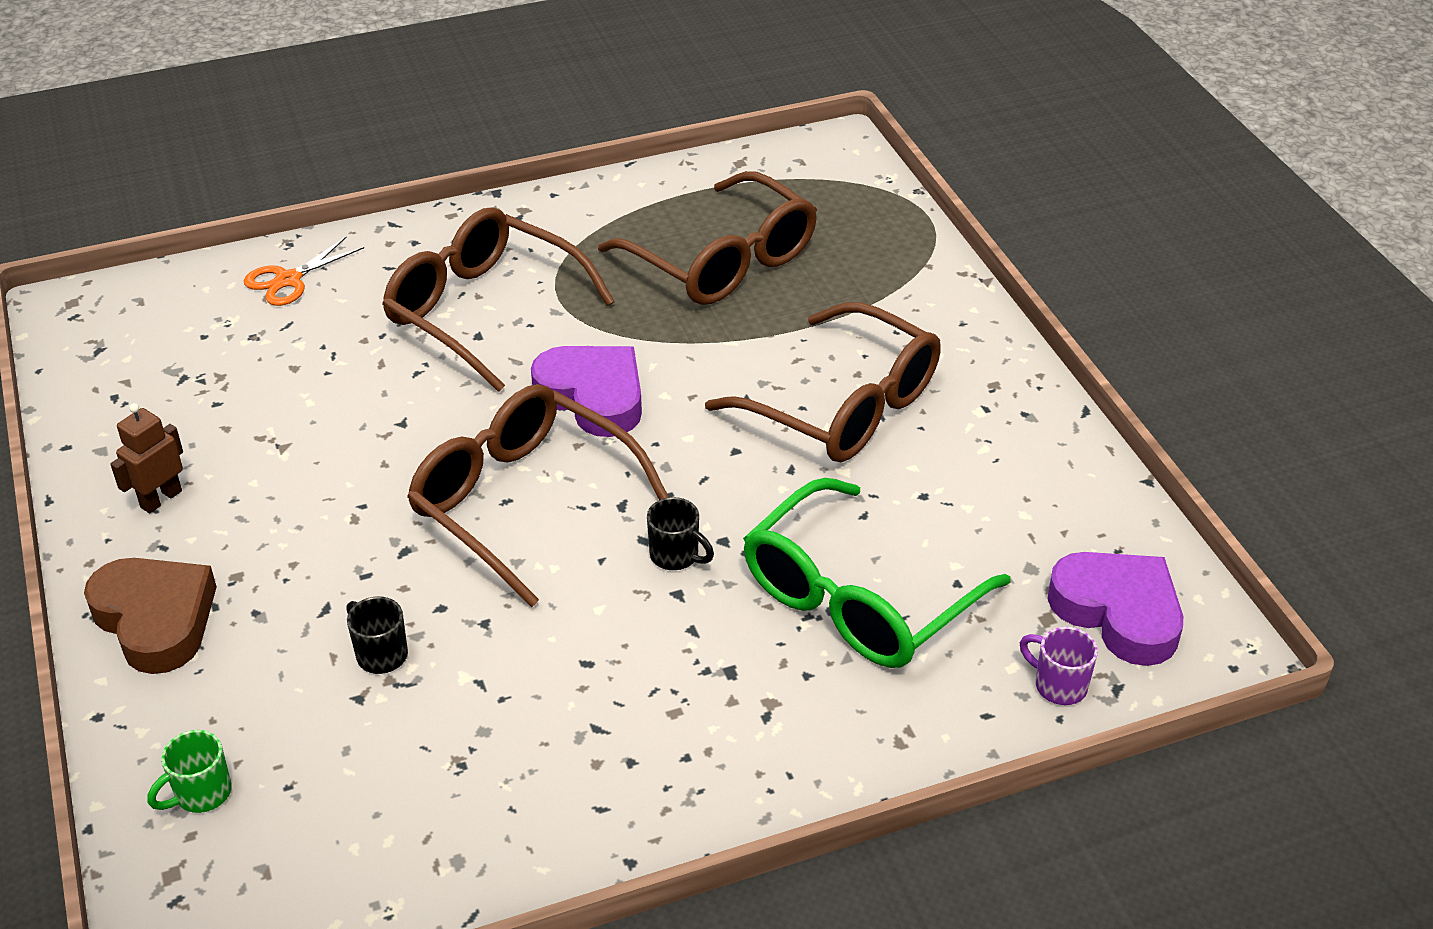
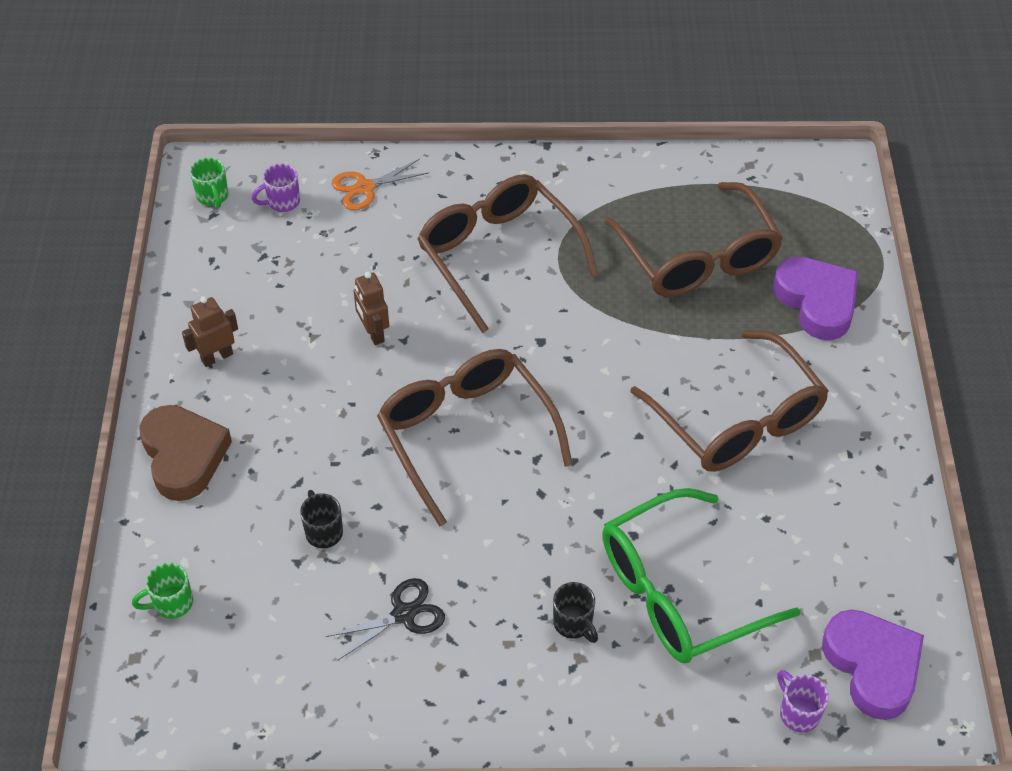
camera: 20 degrees right, 10 degrees up
(92, 331) = (213, 197): none -> green mug
(186, 317) = (282, 202): none -> purple mug
(360, 425) = (373, 333): none -> brown robot
(525, 718) = (403, 614): none -> black scissors
(593, 396) = (551, 356): purple heart -> purple heart (817, 302)
(676, 556) = (559, 514): black mug -> black mug (574, 624)

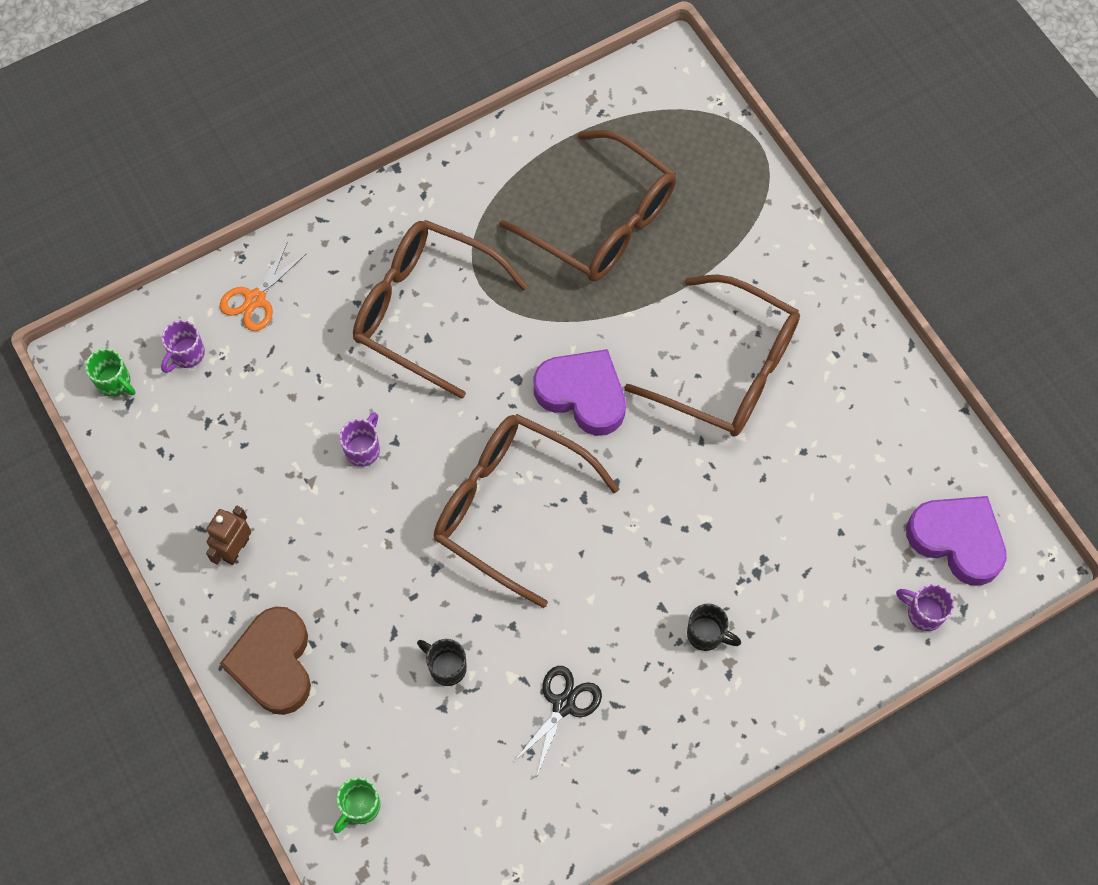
camera: 30 degrees left, 15 degrees up
(184, 456) = (274, 663): brown heart -> brown heart turned 135 degrees counterclockwise
(373, 333) = (363, 449): brown robot -> purple mug
(678, 592) = (773, 559): green glasses -> none
(817, 302) = (729, 216): purple heart -> purple heart (583, 394)

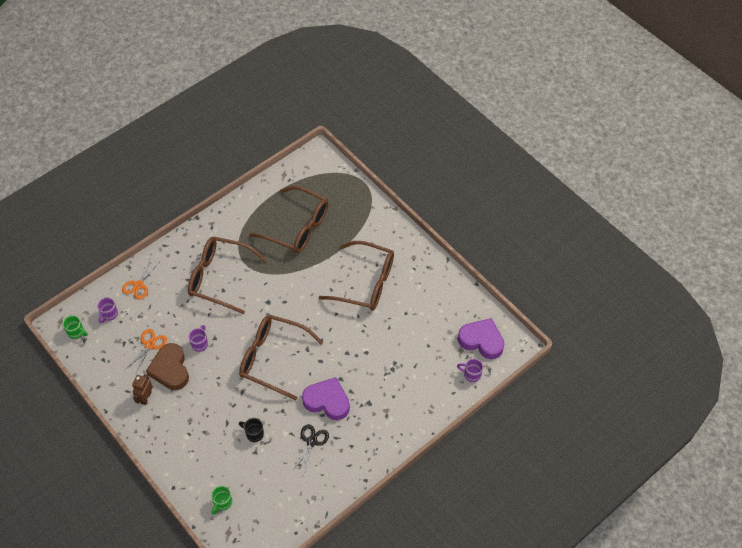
camera: 10 degrees left, 10 degrees down
(260, 435) = (149, 345): none -> orange scissors
(274, 663) = (172, 445): brown heart -> brown heart (170, 369)
(583, 394) = (299, 304): purple heart -> purple heart (327, 401)
(707, 634) = (373, 400): black mug -> none

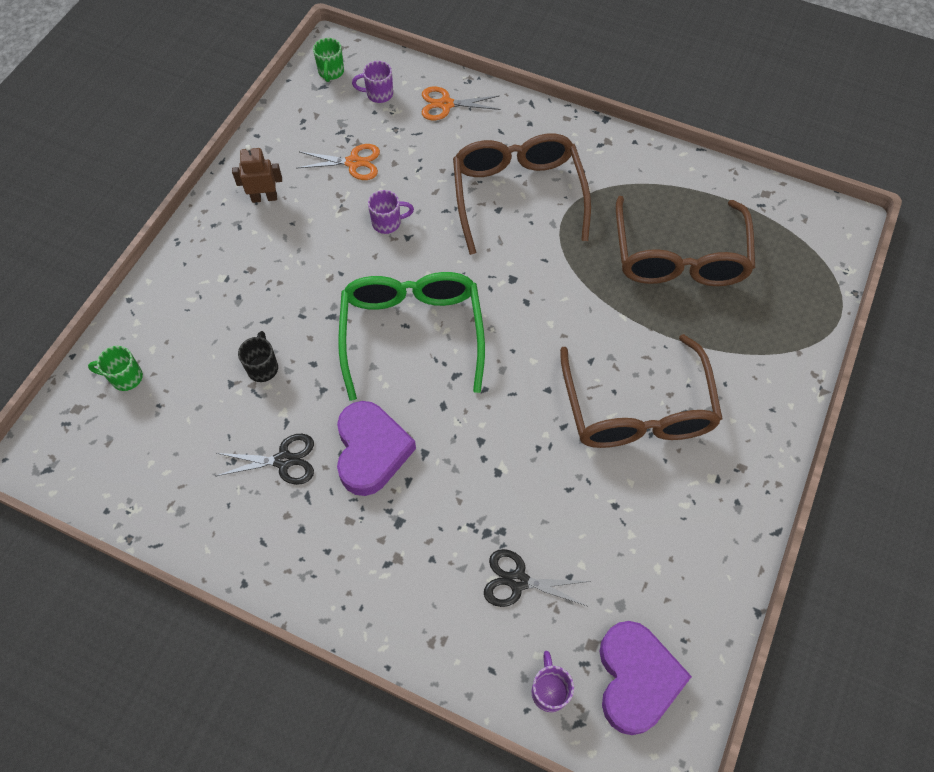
camera: 65 degrees right, 5 degrees up
(170, 369) = (325, 206): brown heart -> none
(273, 358) = (412, 332): brown glasses -> green glasses
(420, 366) = (518, 581): none -> black scissors

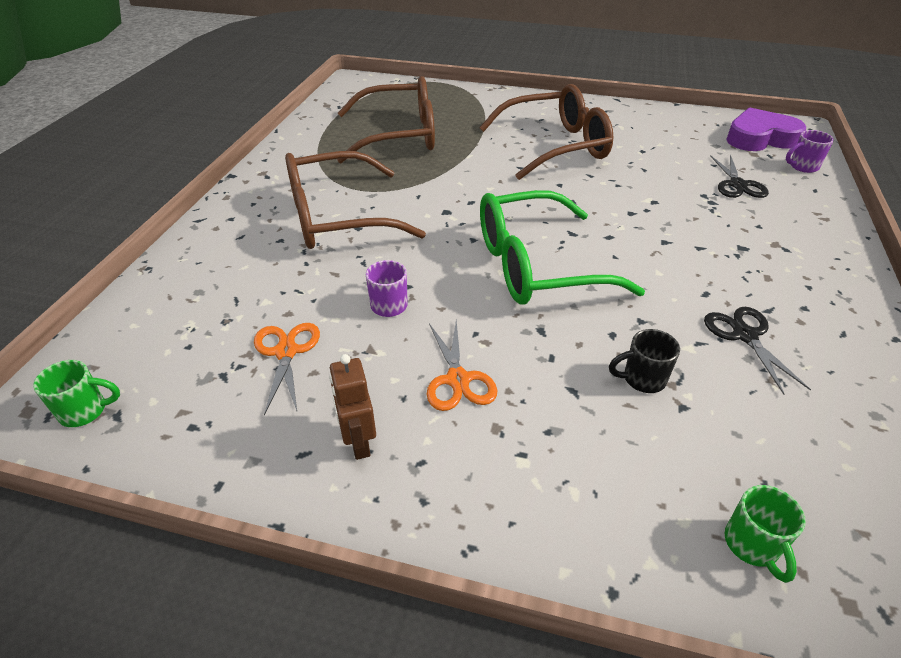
camera: 100 degrees left, 20 degrees down
(371, 451) = (687, 274): purple heart -> none
(378, 94) = (152, 347): purple mug -> none
(446, 104) = (187, 282): orange scissors -> orange scissors (458, 379)

